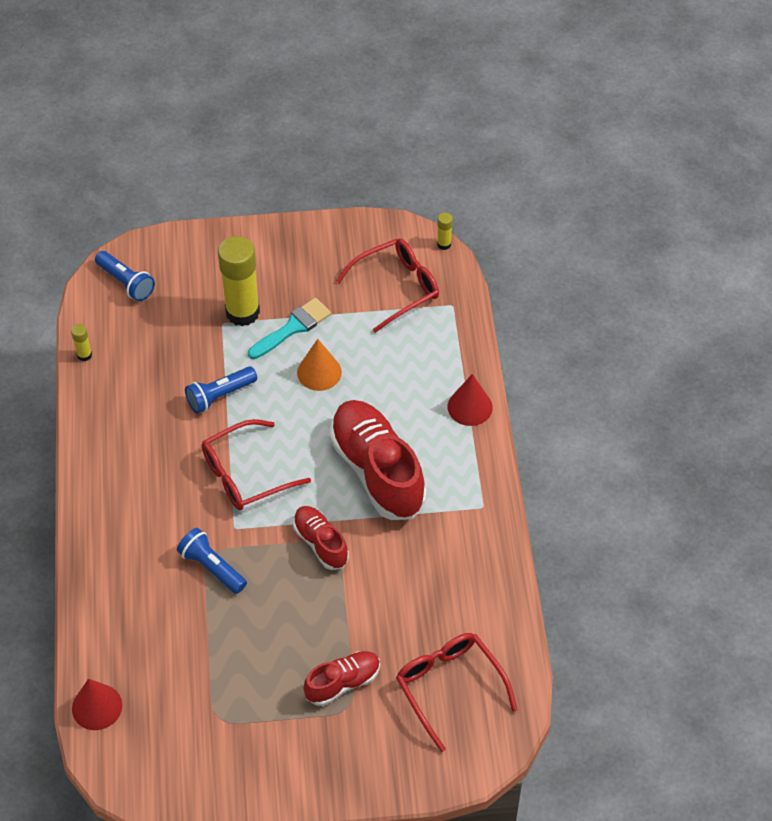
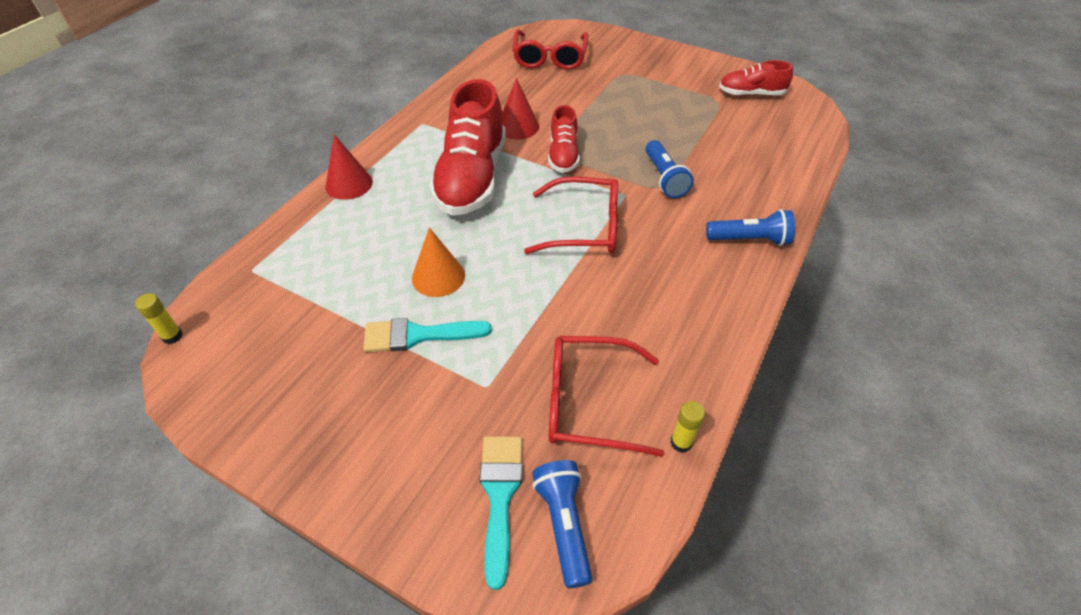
camera: 145 degrees left, 5 degrees down
(97, 707) = (810, 140): red cone -> red cone (518, 126)
(169, 276) = (500, 496): none -> turquoise brush
(220, 396) = (554, 306): blue flashlight -> blue flashlight (749, 239)
(242, 312) = (453, 386): yellow glue stick -> none
(343, 683) = (616, 84): red shoe -> red shoe (751, 94)
(396, 288) = (276, 317): red glasses -> red glasses (590, 402)

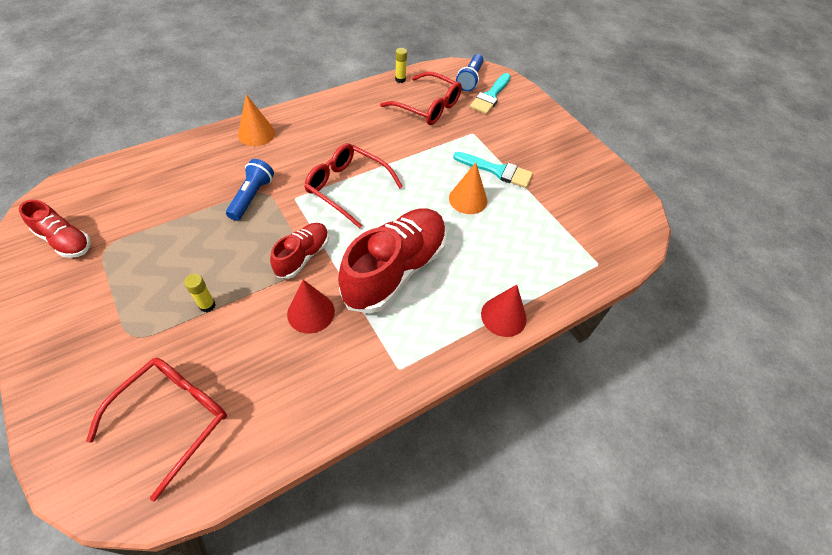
camera: 155 degrees left, 5 degrees up
(172, 336) = (652, 236): yellow glue stick -> yellow glue stick (207, 305)
(749, 239) = (256, 134): blue flashlight -> orange cone

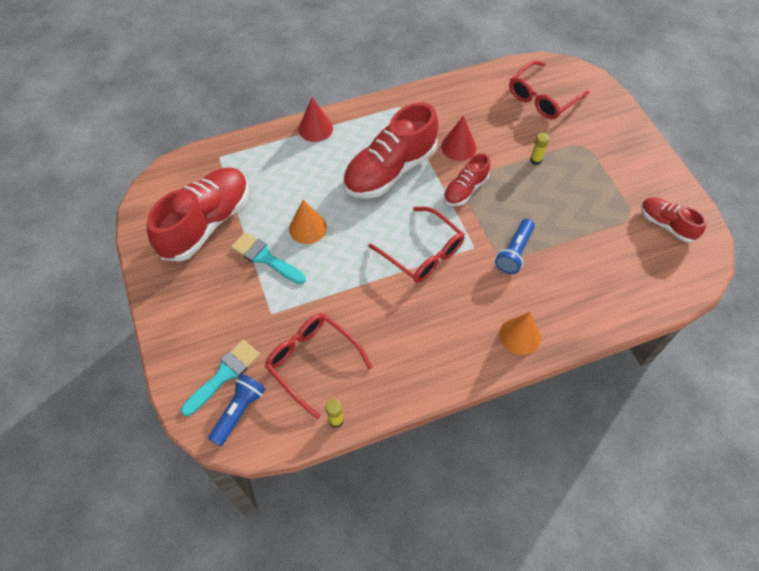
camera: 165 degrees left, 5 degrees up
(568, 194) = (206, 223): none -> red shoe

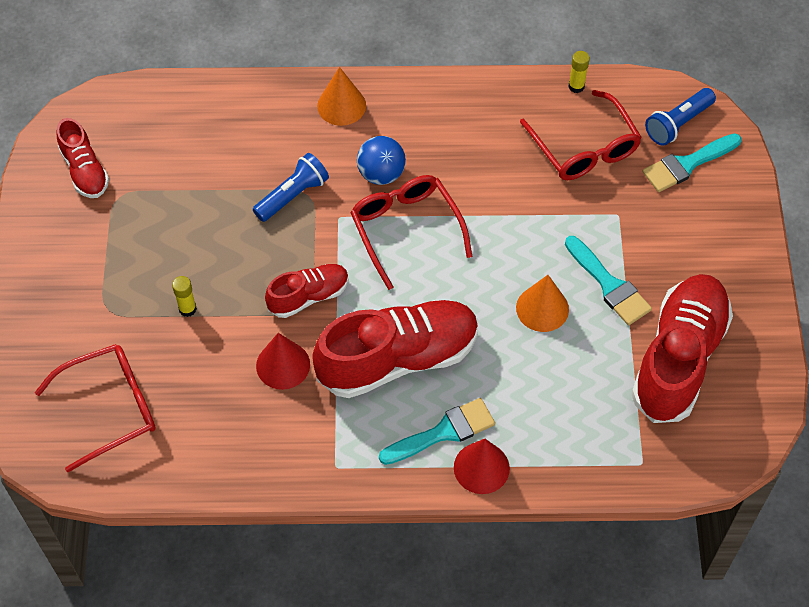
camera: 160 degrees left, 0 degrees up
(206, 223) = (678, 358): red shoe -> red shoe turned 150 degrees clockwise
(345, 139) = (443, 432): none -> turquoise brush
(460, 288) = (381, 174): none -> blue ball

